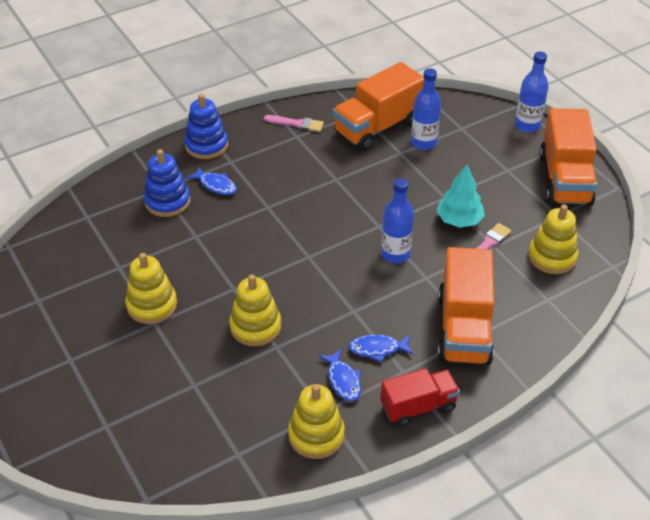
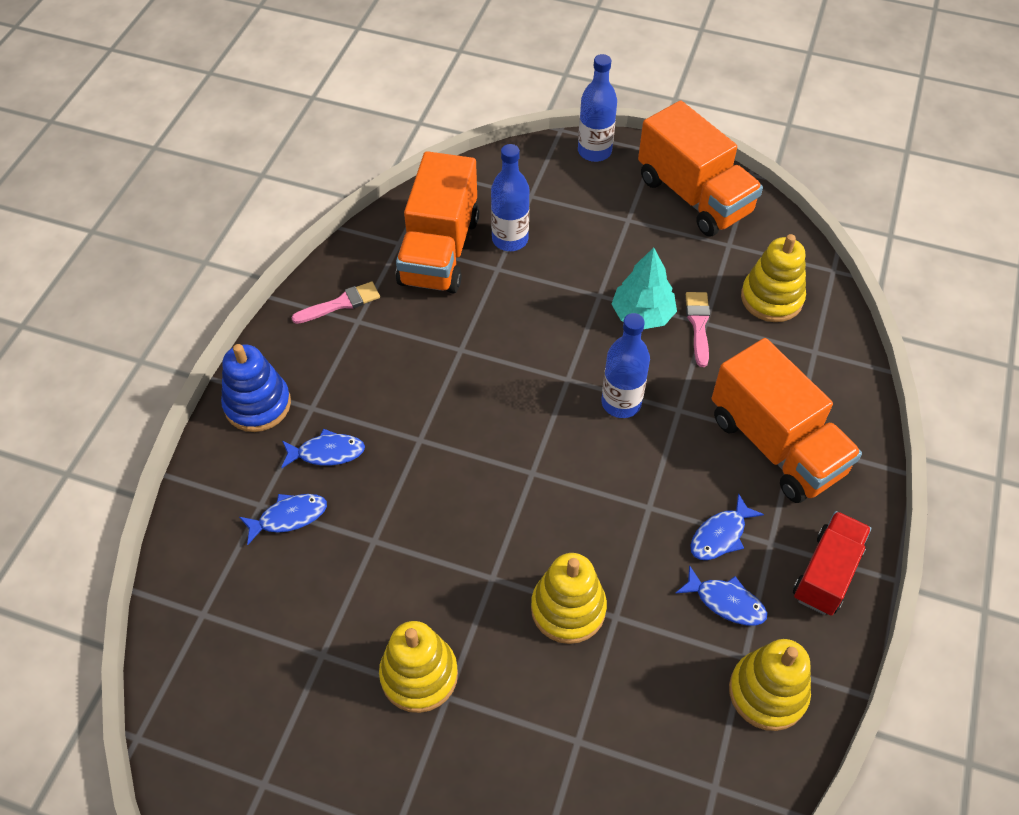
camera: 40 degrees left, 10 degrees up
(167, 201) = (289, 517): blue stacking toy -> blue fish

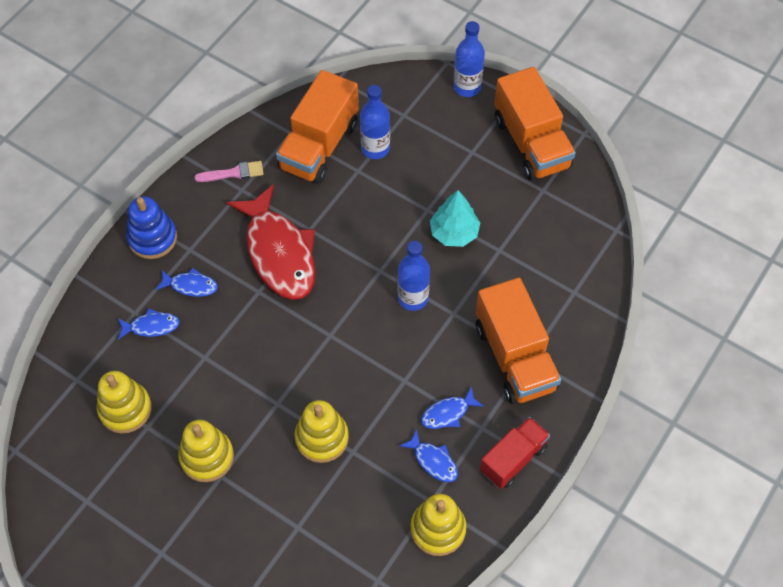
camera: 15 degrees right, 5 degrees up
(431, 386) = (279, 253): none -> red fish
(698, 324) = (493, 250): pink brush -> none
(771, 298) = (558, 242): yellow stacking toy -> yellow stacking toy (125, 409)

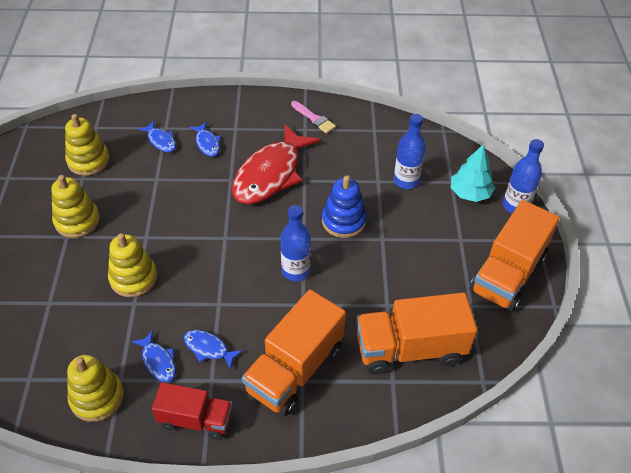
camera: 55 degrees right, 10 degrees down
(152, 238) = (229, 107): blue stacking toy -> blue stacking toy (343, 221)
(319, 146) = (378, 150): orange truck -> orange truck (410, 348)
(433, 461) = (158, 361): blue fish -> blue fish turned 45 degrees counterclockwise
(454, 233) = (376, 266): turquoise tree -> turquoise tree (470, 193)

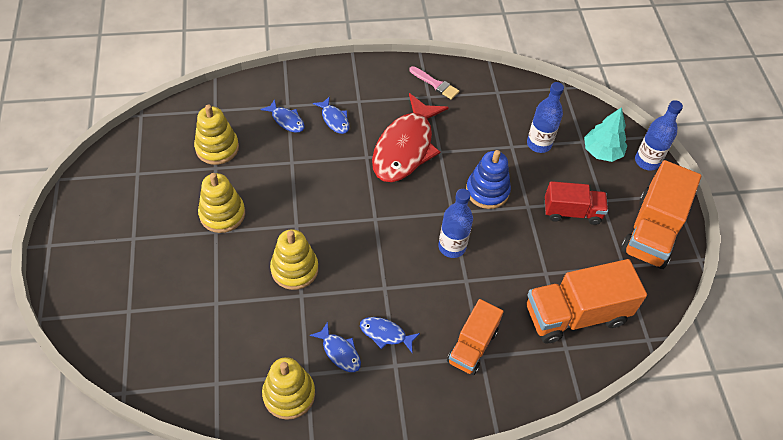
camera: 10 degrees left, 5 degrees up
(196, 419) = (389, 406): red truck -> red truck (572, 212)
(294, 369) = (472, 346): orange truck -> orange truck, size x0.63

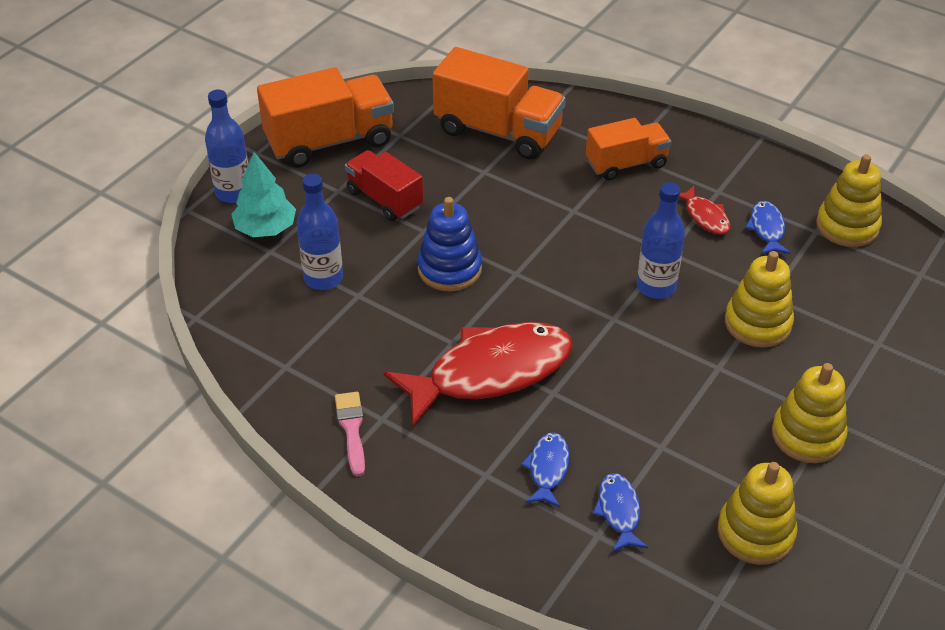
camera: 135 degrees left, 10 degrees down
(385, 334) = (705, 216): blue fish -> red fish
(452, 247) = (554, 244): blue bottle -> blue bottle (656, 287)

